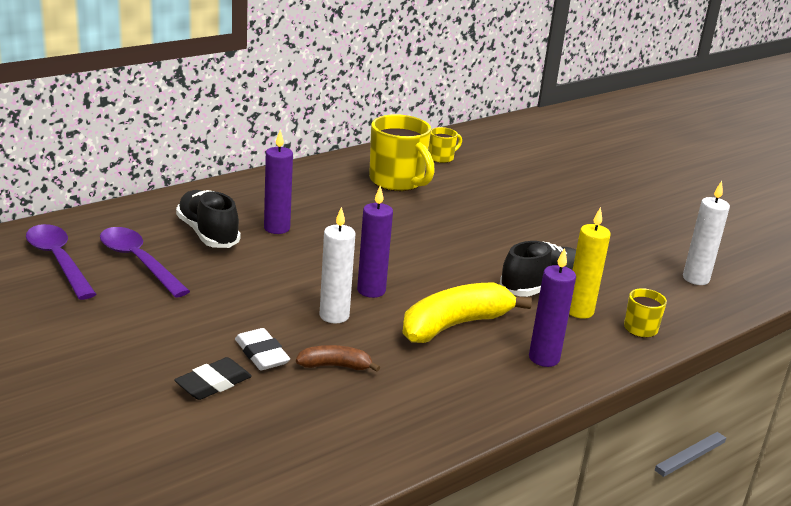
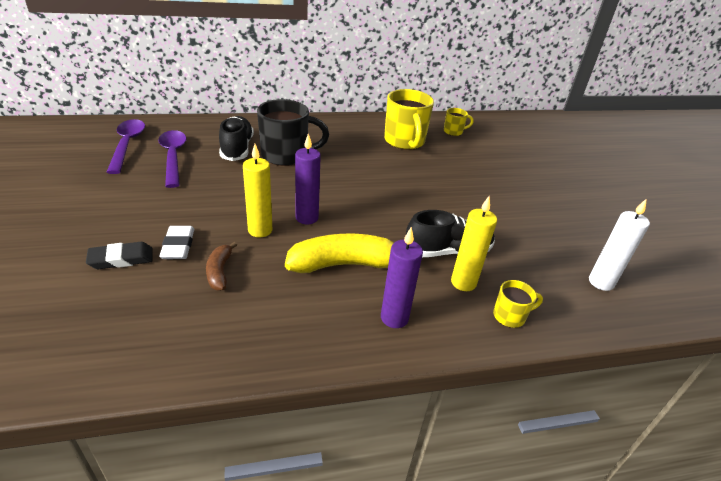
camera: 25 degrees right, 10 degrees up
(277, 228) = (286, 155): purple candle -> black mug
(334, 316) = (260, 230): white candle -> yellow candle
(335, 366) = (219, 272): brown banana -> brown banana turned 120 degrees counterclockwise

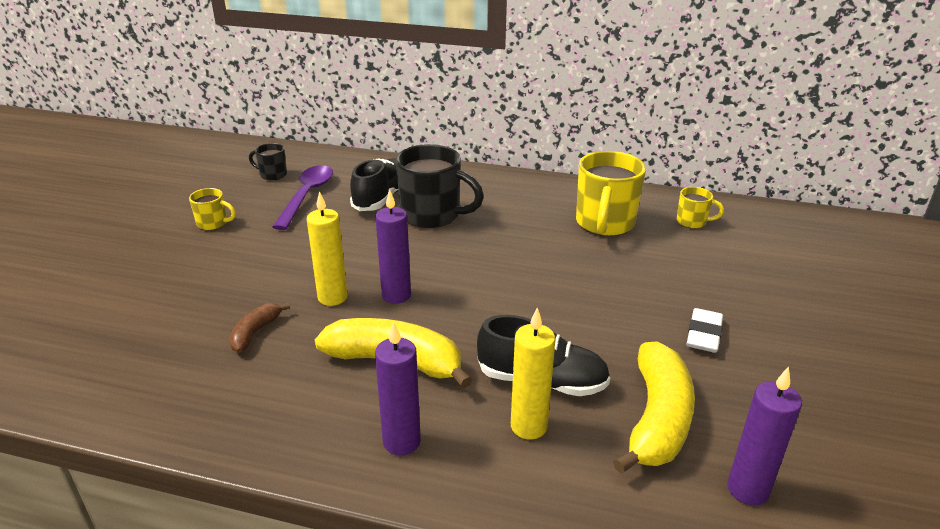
camera: 30 degrees right, 5 degrees down
(121, 259) = (176, 294): black eraser -> none
(127, 145) = (272, 175): purple spoon -> black mug
(178, 246) = (237, 294): white eraser -> white eraser (703, 334)
(510, 316) = (557, 489): yellow mug -> yellow mug (213, 223)
(528, 256) = (657, 419): none -> yellow banana
(601, 282) = (747, 489): white candle -> purple candle

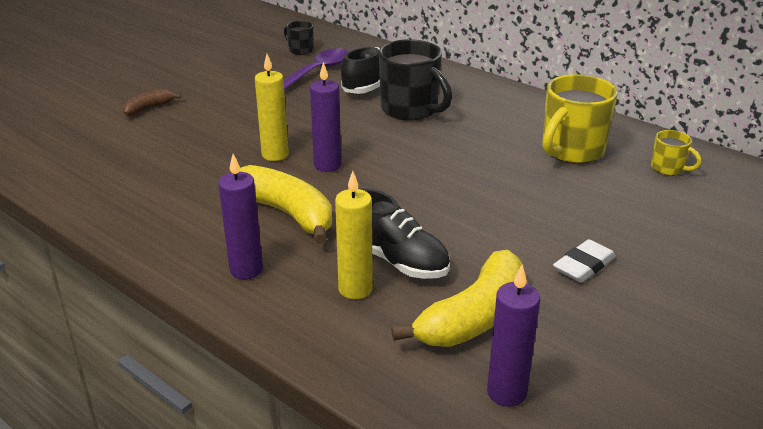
camera: 25 degrees right, 0 degrees up
(213, 223) = (225, 79): yellow mug -> none
(255, 332) = (197, 166): brown banana -> brown banana (149, 108)

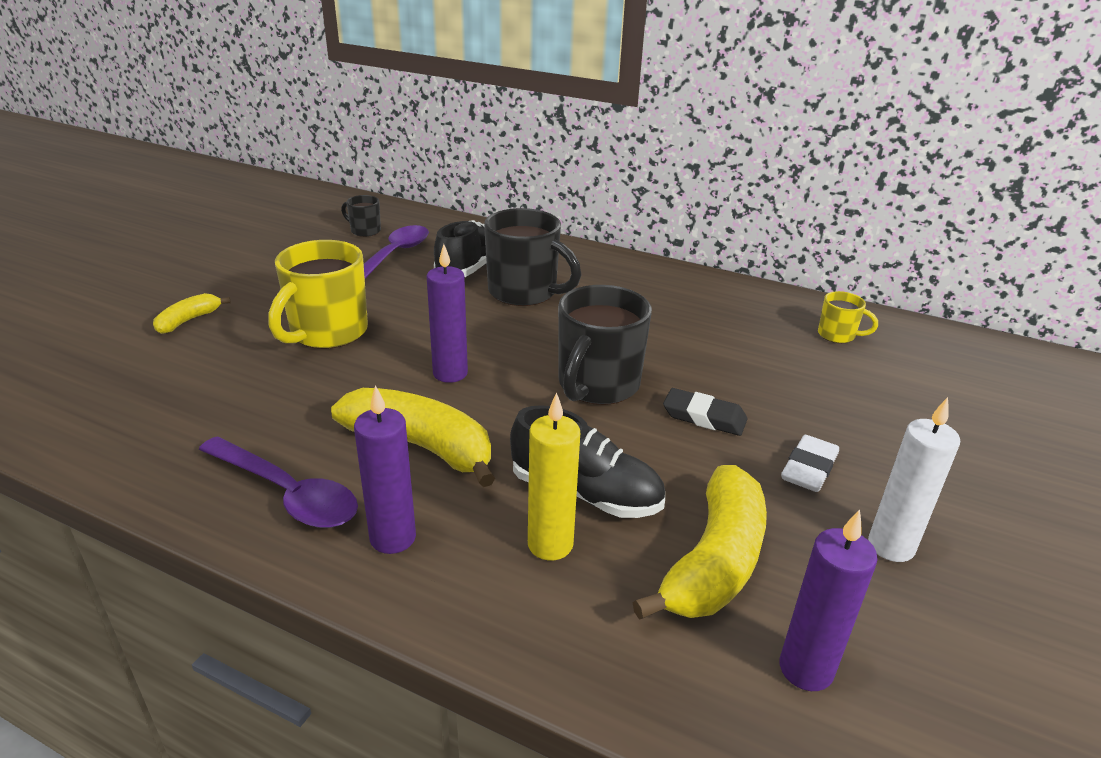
camera: 15 degrees left, 0 degrees up
(149, 108) = (188, 320): brown banana -> yellow banana
(184, 233) = (287, 494): none -> purple spoon
(275, 155) = (378, 366): yellow candle -> none
(439, 186) = (597, 385): none -> black mug
(516, 218) = (704, 417): none -> black eraser
(571, 151) = (726, 325): yellow mug -> yellow mug (327, 333)
(620, 327) = (891, 546): none -> white candle

